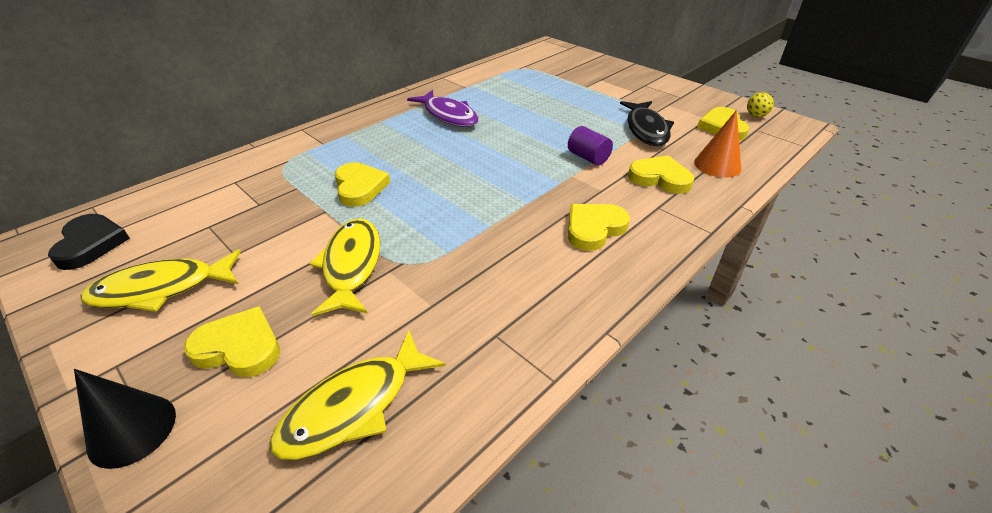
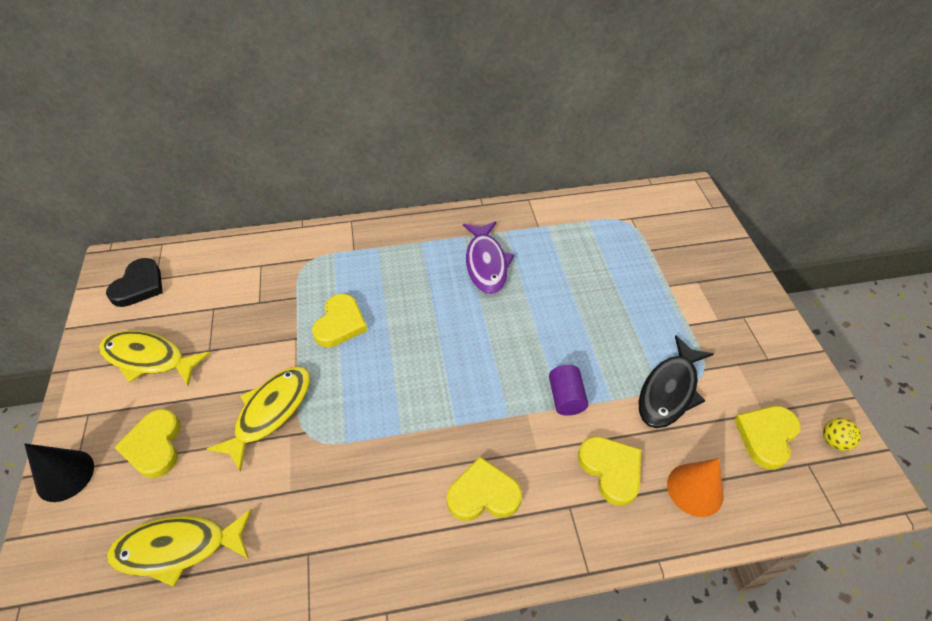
camera: 35 degrees right, 10 degrees up
(239, 347) = (154, 446): yellow heart -> yellow heart turned 150 degrees counterclockwise

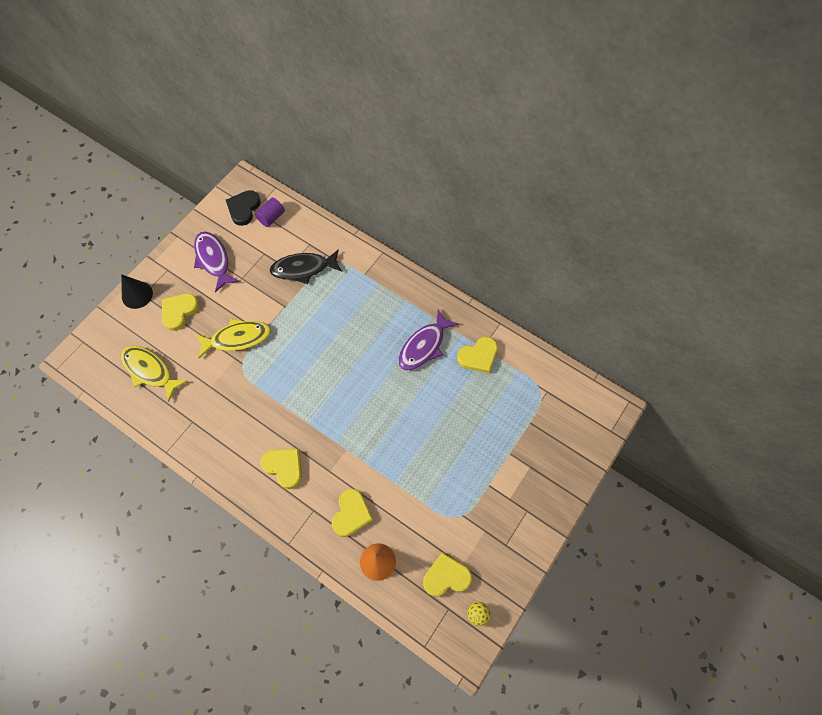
camera: 45 degrees right, 15 degrees up
(139, 286) = (243, 208): black heart -> black heart turned 135 degrees clockwise
(149, 358) = (213, 260): yellow fish -> purple fish
(340, 323) = (312, 317): yellow heart -> yellow heart (478, 356)
(566, 398) = (373, 460): purple cylinder -> purple cylinder (271, 217)
(669, 390) = (429, 507): black fish -> black fish (303, 268)

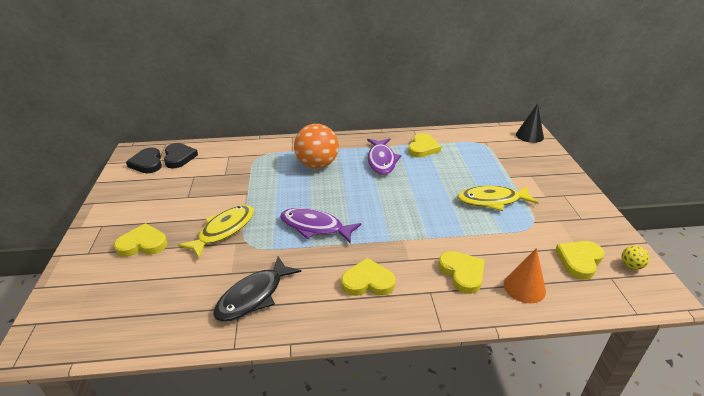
camera: 40 degrees left, 30 degrees down
(137, 295) = (80, 256): black cone -> black cone (529, 135)
(150, 371) = (149, 299): yellow fish -> yellow fish (492, 200)
(179, 312) = (142, 244): yellow heart -> yellow heart turned 90 degrees clockwise
(213, 260) = (147, 199): purple fish -> purple fish (315, 227)
(271, 217) = (179, 157): purple cylinder -> black heart
(303, 268) = (239, 169): black fish -> black fish (254, 296)
(367, 310) = (317, 165): none -> orange ball

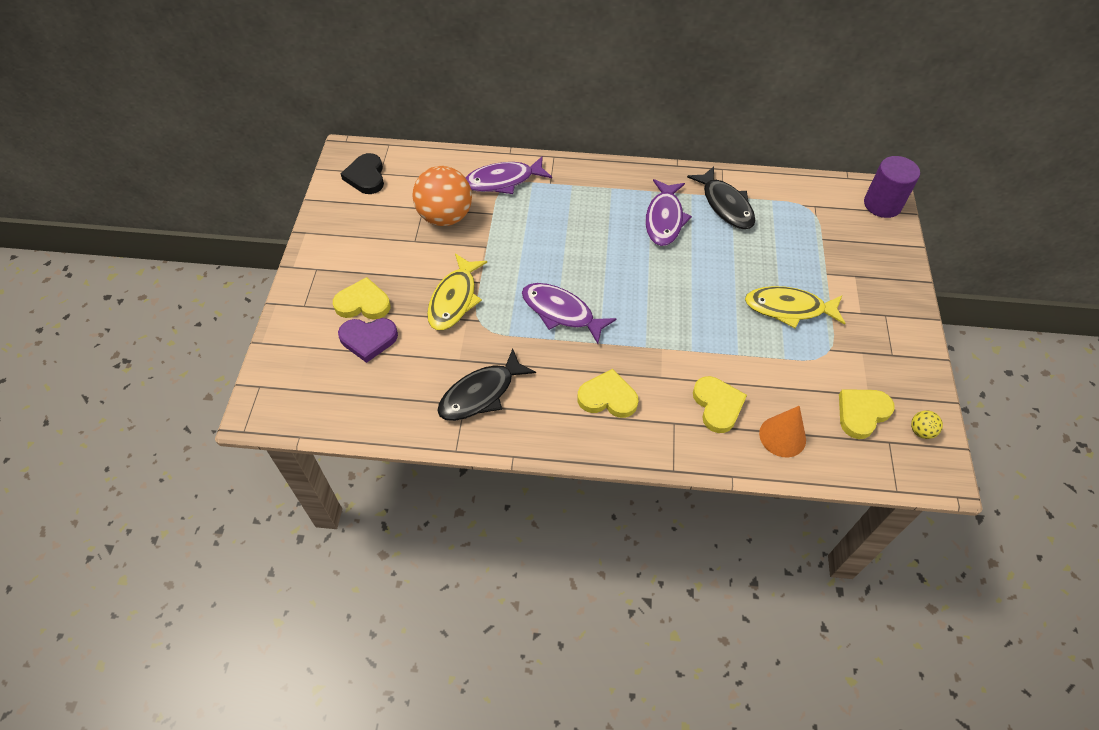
camera: 10 degrees right, 20 degrees up
(147, 270) = (368, 339): none -> purple heart
(179, 157) = (405, 172): black heart -> none
(223, 230) = (454, 299): yellow fish -> yellow fish turned 150 degrees clockwise
(256, 153) = (503, 181): none -> purple fish
(317, 165) = (579, 213): orange ball -> orange ball (445, 217)
(423, 148) = (725, 205): yellow heart -> black fish
(529, 135) = (882, 204): black cone -> purple cylinder

